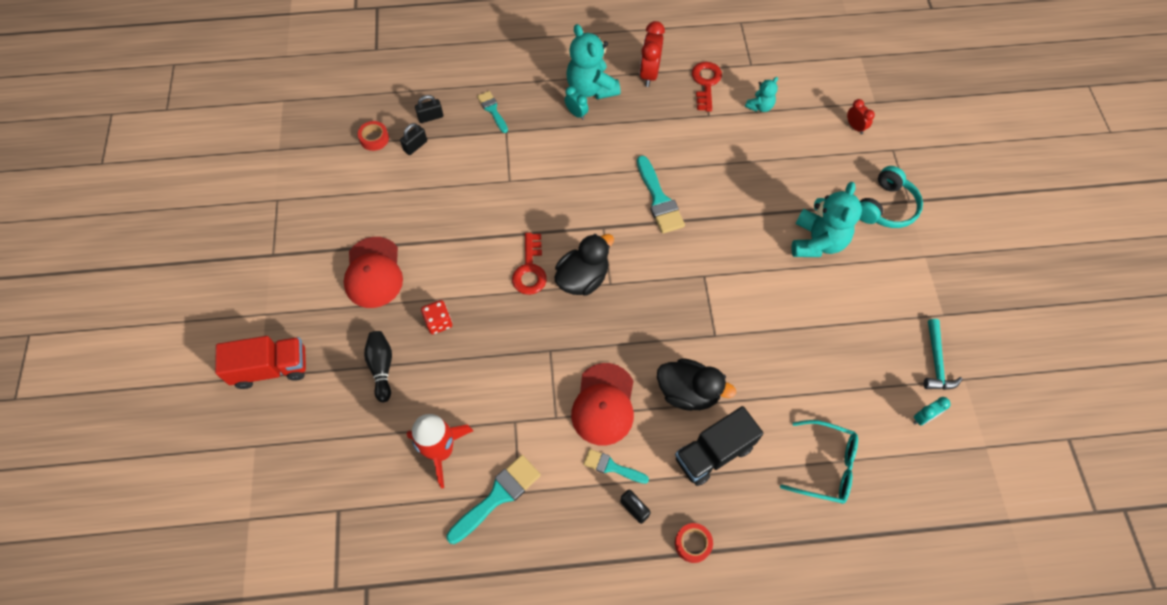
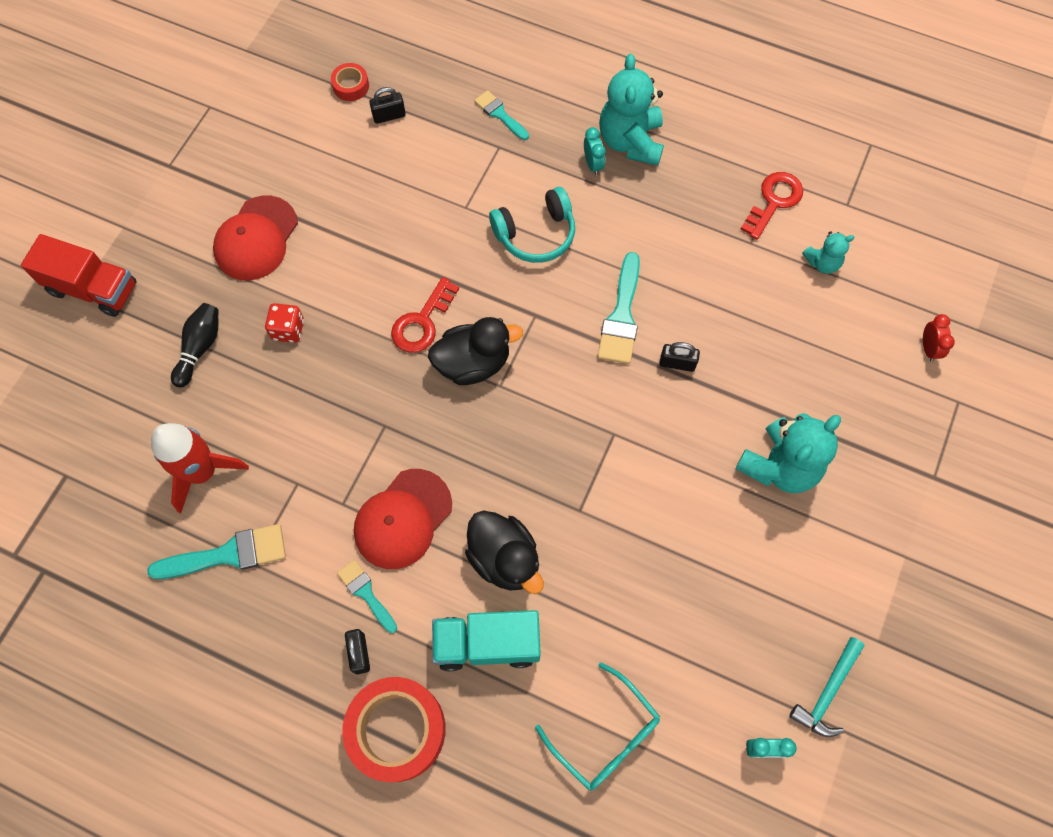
camera: 30 degrees right, 5 degrees up
(430, 117) = (426, 90): black padlock -> black padlock (677, 363)
(492, 110) = (500, 114): turquoise brush -> turquoise brush turned 45 degrees counterclockwise
(649, 74) = (712, 157): red clock -> none
(693, 544) = (397, 730): red tape -> red tape, size x2.09
(713, 453) = (487, 643): black truck -> turquoise truck
(886, 207) = (897, 469): turquoise headphones -> turquoise headphones (536, 234)

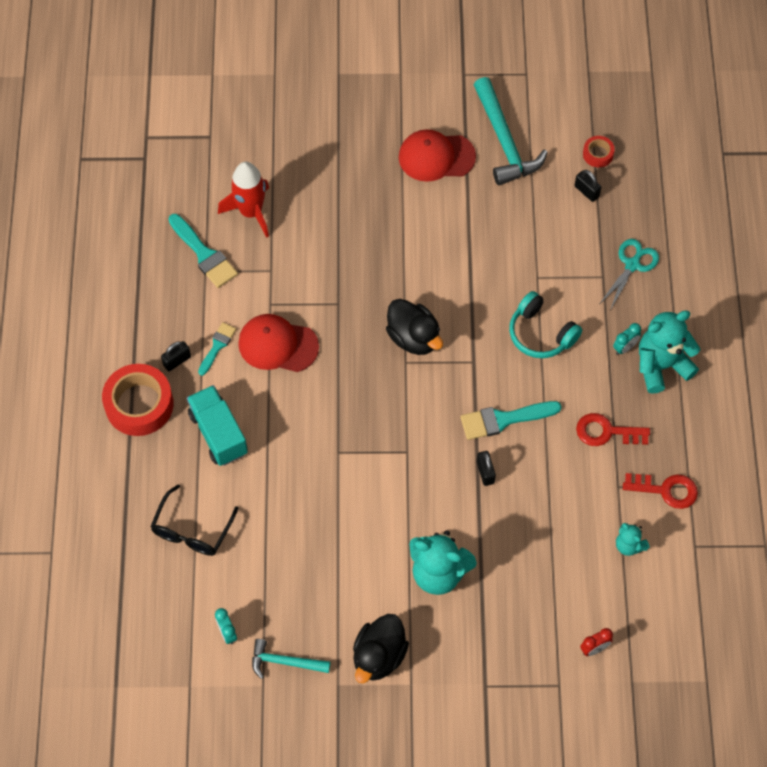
camera: 65 degrees right, 5 degrees down
(93, 289) = (345, 81): red truck -> none
(200, 348) = (336, 165): black bowling pin -> none
(279, 164) = (504, 141): none -> turquoise hammer
(288, 330) = (377, 211): red dice -> none
(422, 322) = (428, 291): red key -> red key (606, 432)
(500, 114) = (632, 264): turquoise brush -> turquoise scissors
(504, 559) = (280, 419): black duck -> black duck (379, 656)
(605, 734) = (192, 530): turquoise glasses -> black glasses

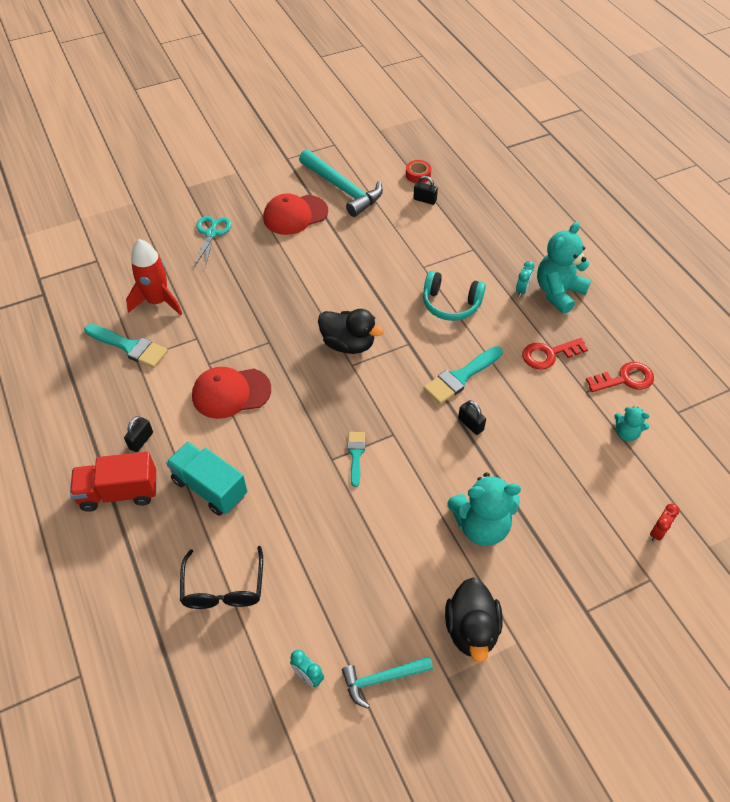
camera: 25 degrees left, 10 degrees down
(139, 404) = (119, 492): red tape -> red truck
(217, 346) = (175, 414): turquoise brush -> turquoise brush (356, 455)
(632, 264) = (490, 234): turquoise scissors -> turquoise scissors (211, 233)

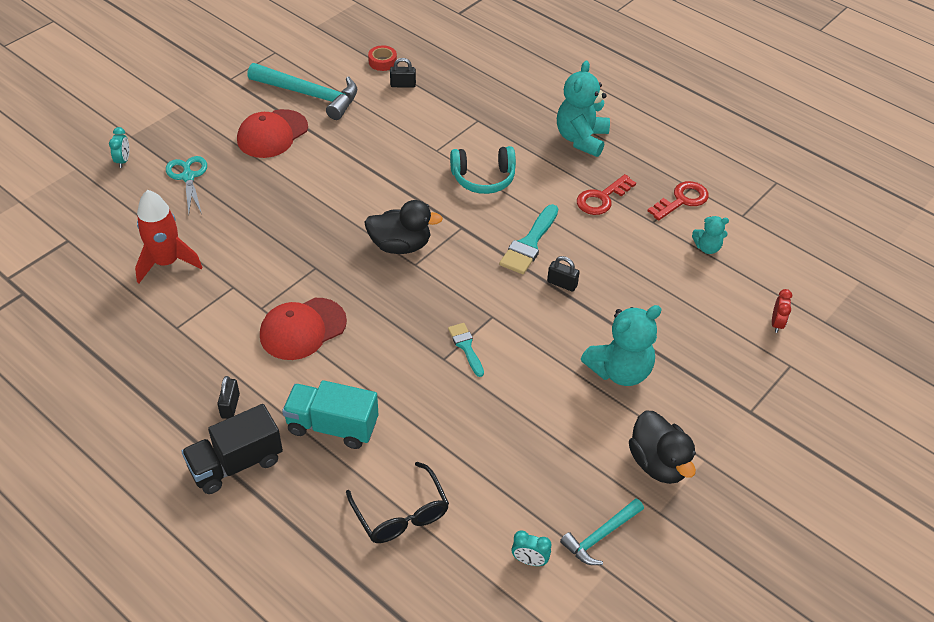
camera: 25 degrees left, 5 degrees down
(119, 492) = (236, 464): red truck -> black truck
(129, 347) = (161, 317): turquoise brush -> none
(522, 290) = (546, 146): turquoise clock -> turquoise clock (123, 161)

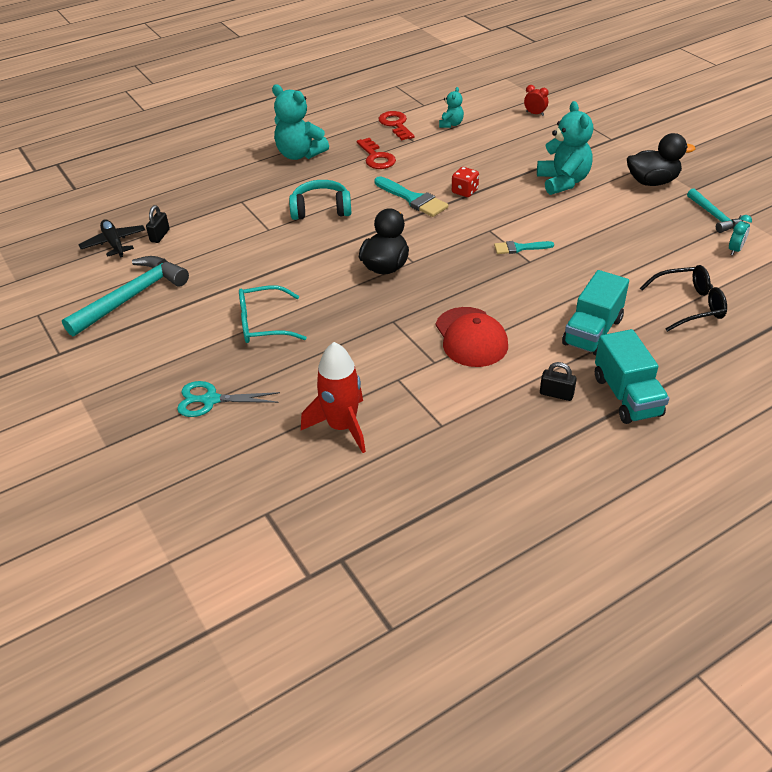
camera: 70 degrees left, 5 degrees down
(123, 161) = (149, 454): turquoise clock -> none
(236, 464) = (627, 396): black truck -> turquoise truck
(272, 134) = (178, 330): red cap -> none
(291, 183) = (264, 324): none -> turquoise glasses
(382, 62) = (114, 243): red tape -> black plane
(483, 178) = (321, 209): turquoise headphones -> turquoise headphones turned 105 degrees counterclockwise
(562, 284) = (464, 191): black padlock -> red dice

